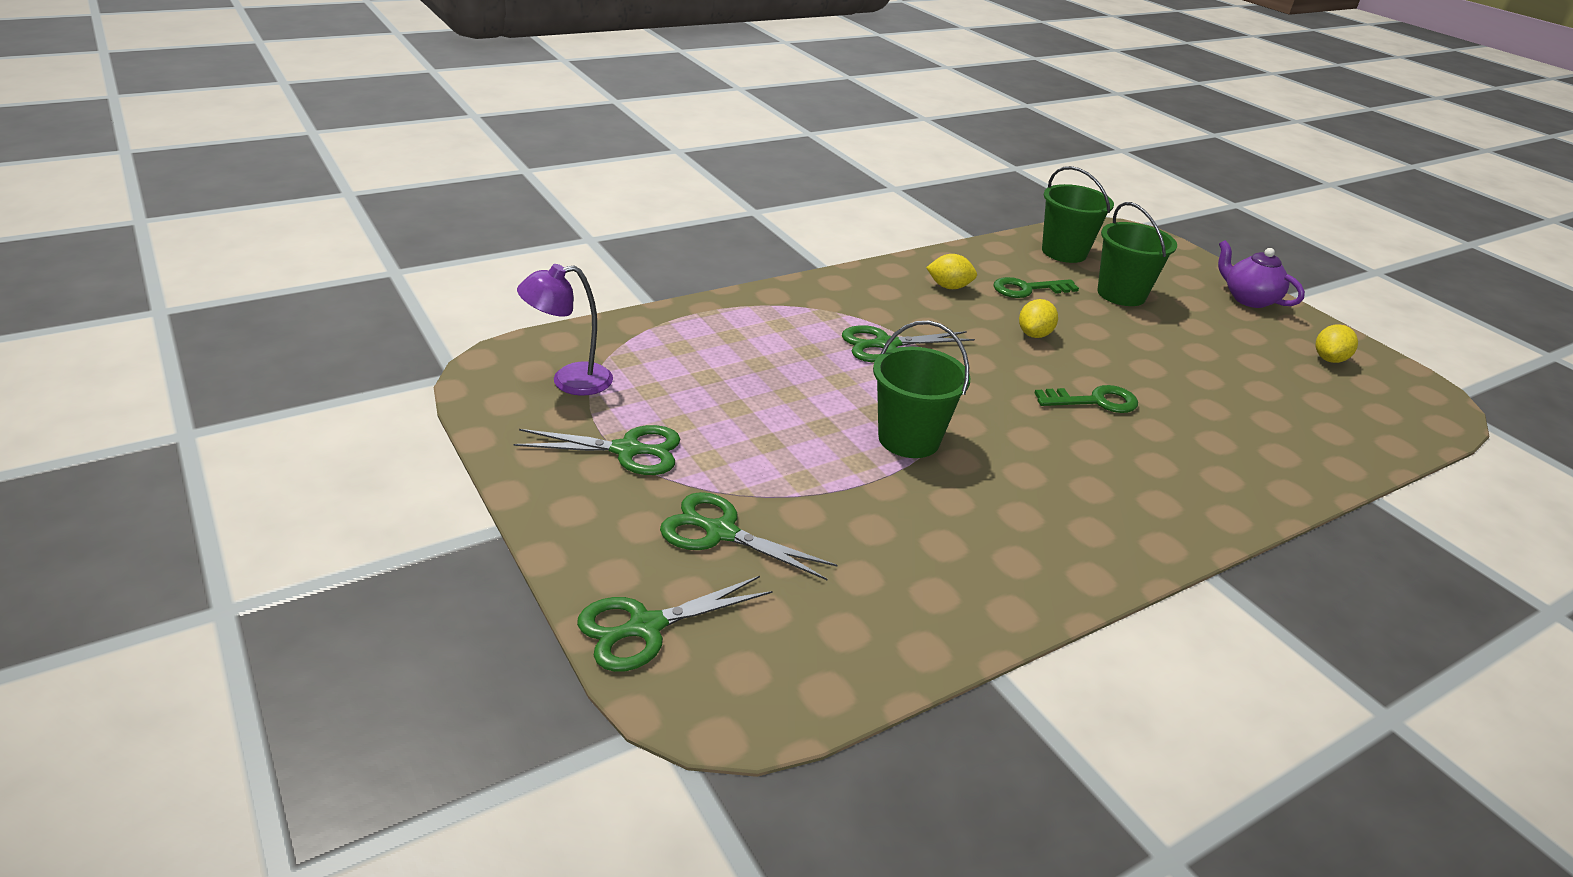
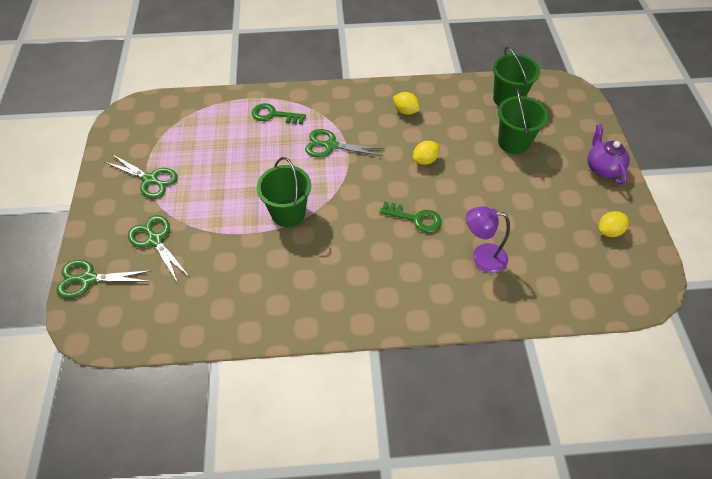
camera: 30 degrees right, 20 degrees up
(569, 381) = (155, 129): purple lamp -> purple lamp (482, 257)
(1027, 289) = (454, 124): green key -> green key (274, 115)

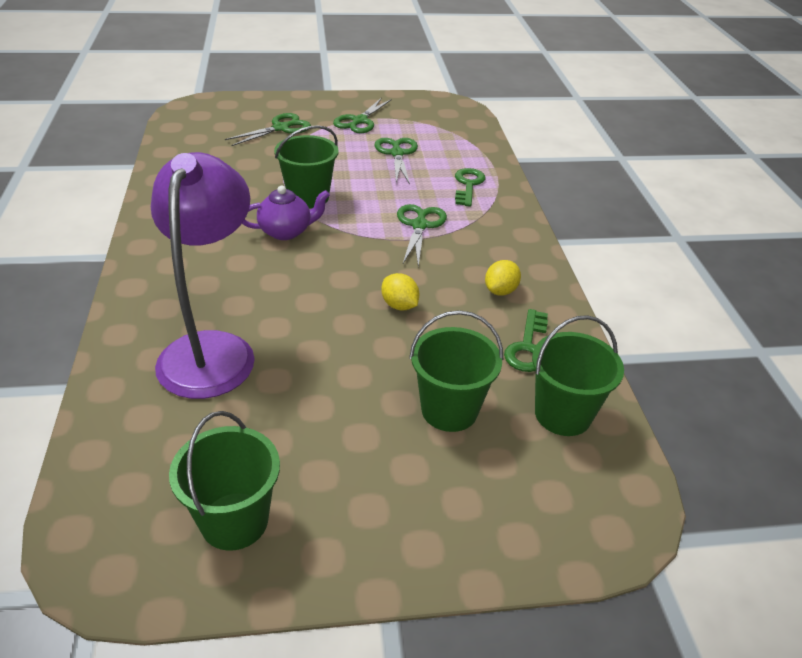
camera: 85 degrees right, 15 degrees down
(88, 279) = (242, 103): green scissors -> green scissors (397, 153)
(415, 218) = (290, 292): green key -> green key (527, 347)
(482, 257) = (212, 349): purple lamp -> purple lamp, size x1.82
(602, 168) = (394, 541): purple teapot -> purple teapot (286, 231)
(609, 231) = (234, 521): yellow lemon -> green bucket

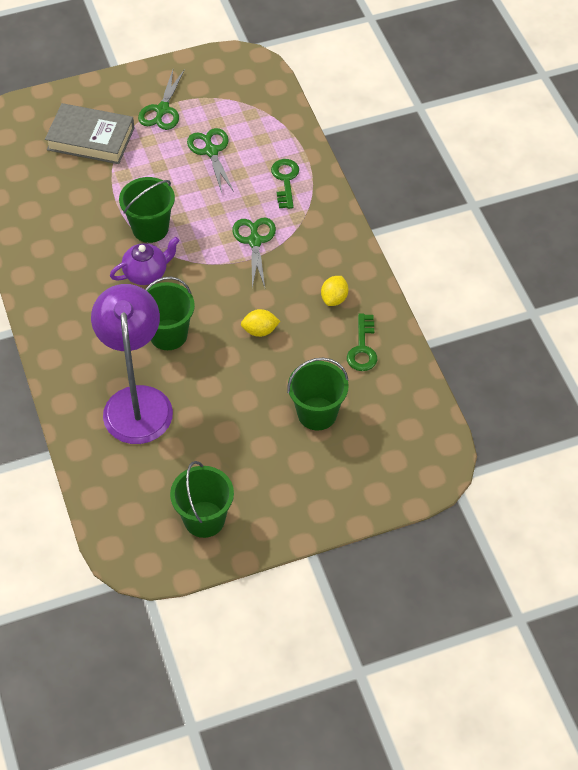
camera: 10 degrees left, 15 degrees up
(281, 128) = (91, 139): green scissors -> grey book
(399, 305) = (260, 331): yellow lemon -> yellow lemon turned 45 degrees counterclockwise
(562, 414) = (394, 400): green bucket -> green bucket (168, 334)

